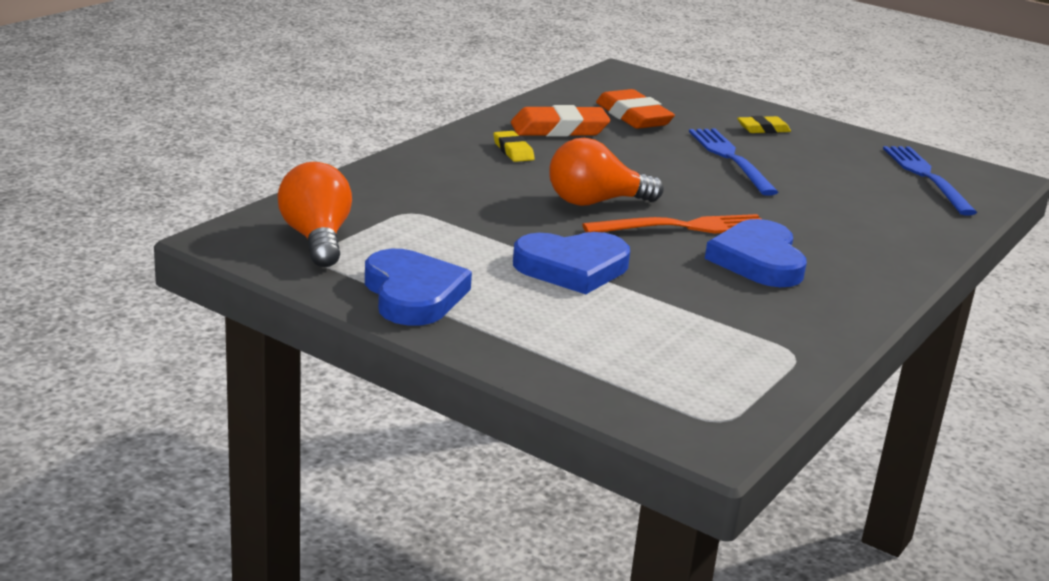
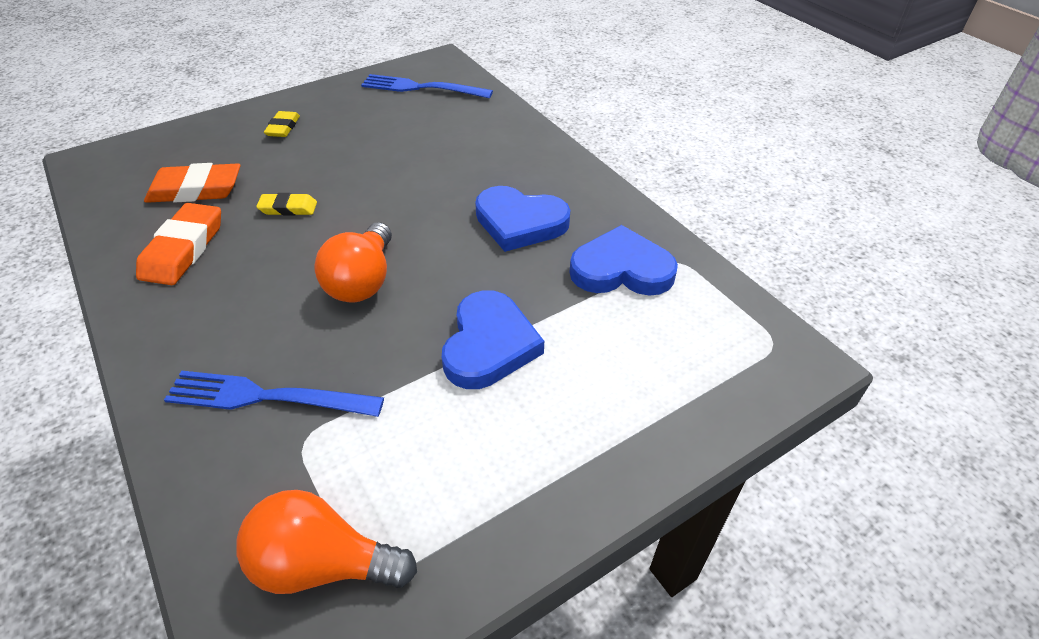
camera: 65 degrees left, 20 degrees up
(413, 294) = (500, 499): blue heart -> blue heart (621, 269)
(513, 151) = (207, 301): yellow eraser -> yellow eraser (288, 208)
(685, 227) = (442, 241): orange fork -> none
(730, 158) = (326, 166): blue fork -> blue fork (265, 397)

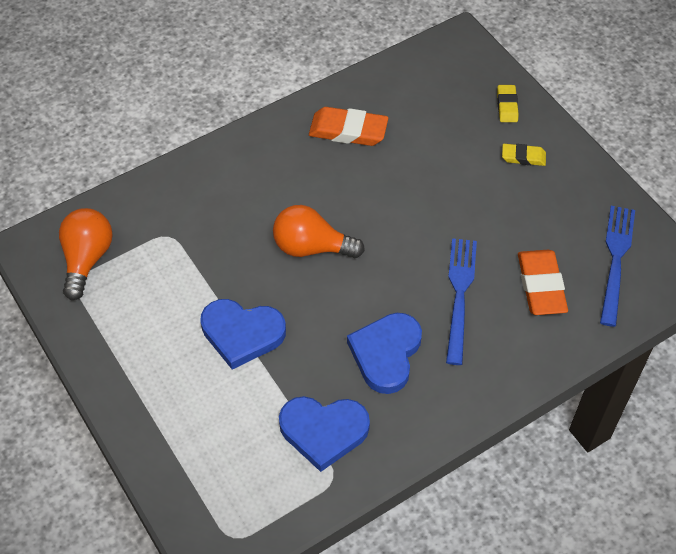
camera: 90 degrees right, 10 degrees up
(196, 189) = (423, 118): orange eraser -> orange eraser (541, 285)
(265, 397) = (204, 209): blue fork -> blue fork (459, 294)
(288, 208) = (400, 184): yellow eraser -> yellow eraser (507, 106)
(621, 269) = (323, 431): blue heart -> blue heart turned 90 degrees clockwise

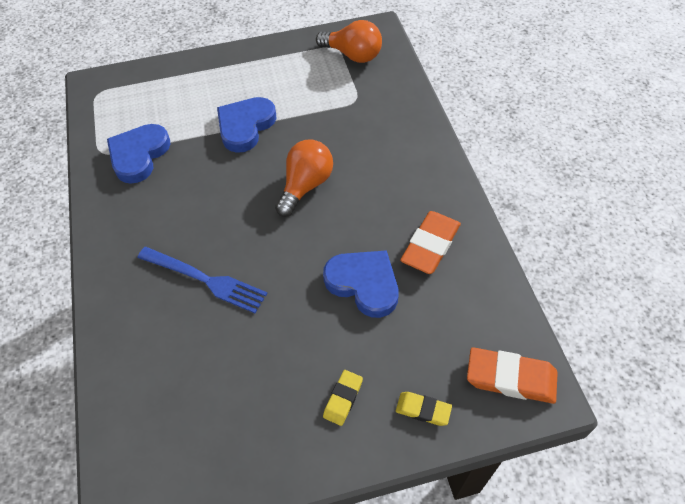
camera: 110 degrees right, 0 degrees up
(386, 354) = (179, 209): blue heart -> blue heart (364, 284)
(541, 285) = (180, 353): orange eraser -> orange eraser (510, 378)
(615, 259) = (174, 440): blue fork -> none

